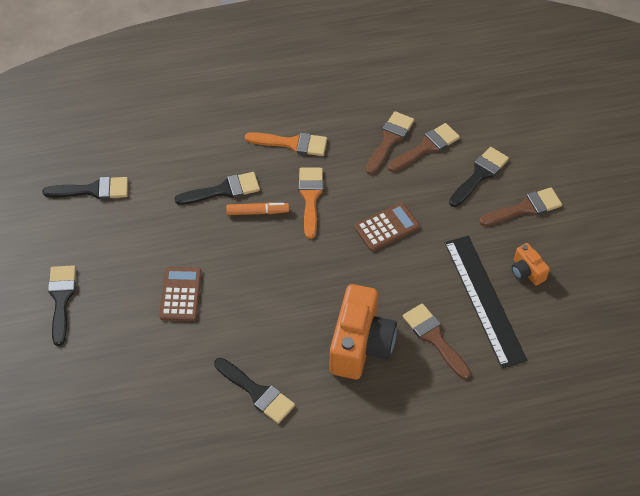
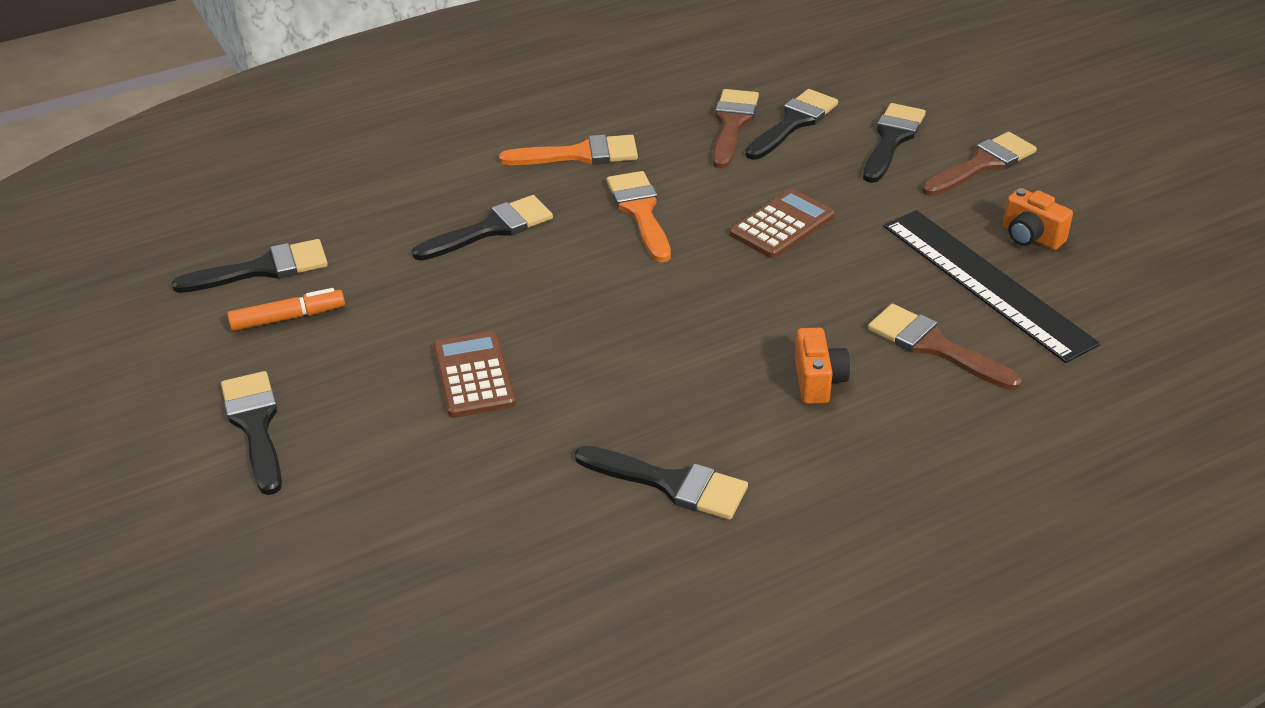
camera: 15 degrees left, 15 degrees down
(257, 212) = (561, 245): orange marker -> orange marker (287, 318)
(360, 345) = (818, 381): orange camera -> orange camera, size x0.48
(426, 147) = (793, 123): brown brush -> black brush

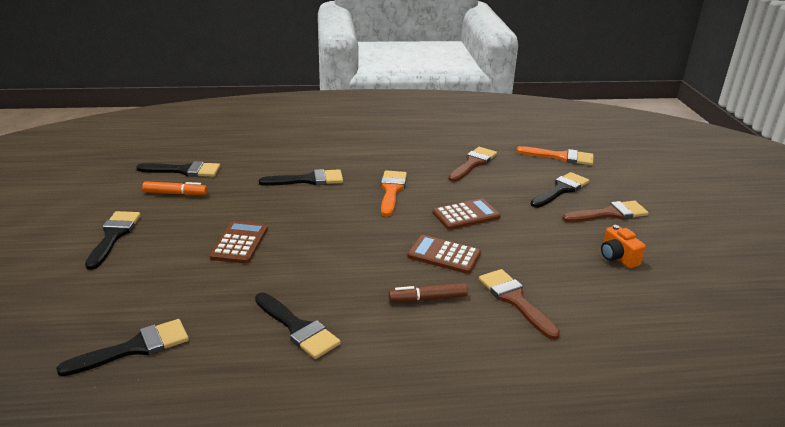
camera: 20 degrees right, 10 degrees down
(580, 154) = (381, 159): orange brush -> orange brush (560, 157)
(793, 123) = (508, 170): black brush -> black brush (135, 348)
(794, 304) = (444, 255): none -> brown calculator
(818, 381) = (428, 299): orange camera -> brown marker
(986, 283) = (571, 275): black ruler -> none

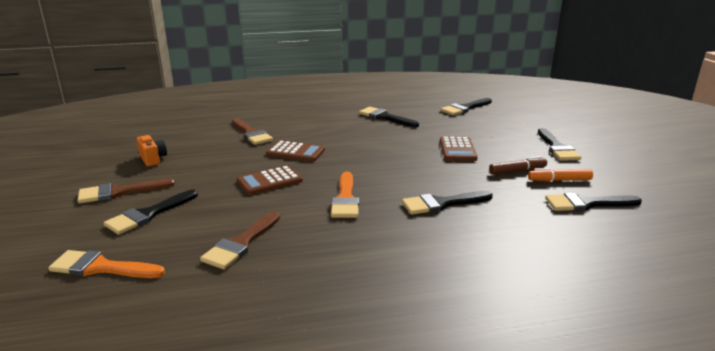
camera: 175 degrees right, 5 degrees down
(428, 299) = (309, 131): brown marker -> brown marker (517, 171)

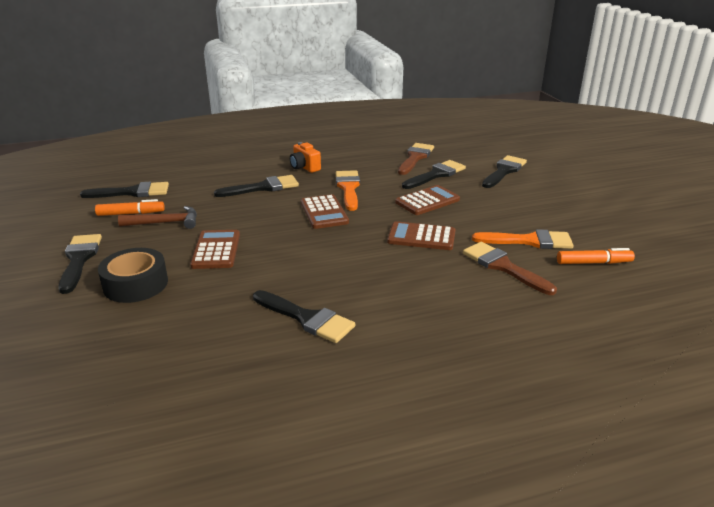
camera: 175 degrees right, 5 degrees up
(101, 267) = (492, 144): orange brush -> orange brush (529, 241)
(119, 192) = (555, 186): brown brush -> none
(153, 159) = (578, 220): orange camera -> orange camera (304, 167)
(187, 133) = (593, 263): none -> orange marker
(373, 174) = (324, 212): none -> brown calculator
(465, 108) = (143, 360): black brush -> black brush (436, 175)
(499, 134) = (136, 284): none -> black tape
(517, 171) = (165, 223): brown marker -> brown hammer

